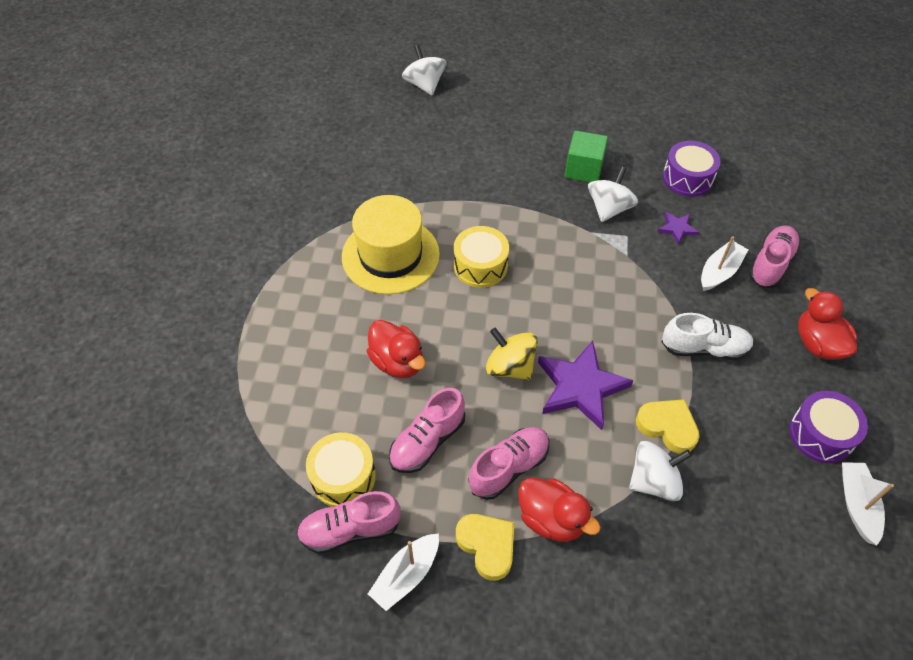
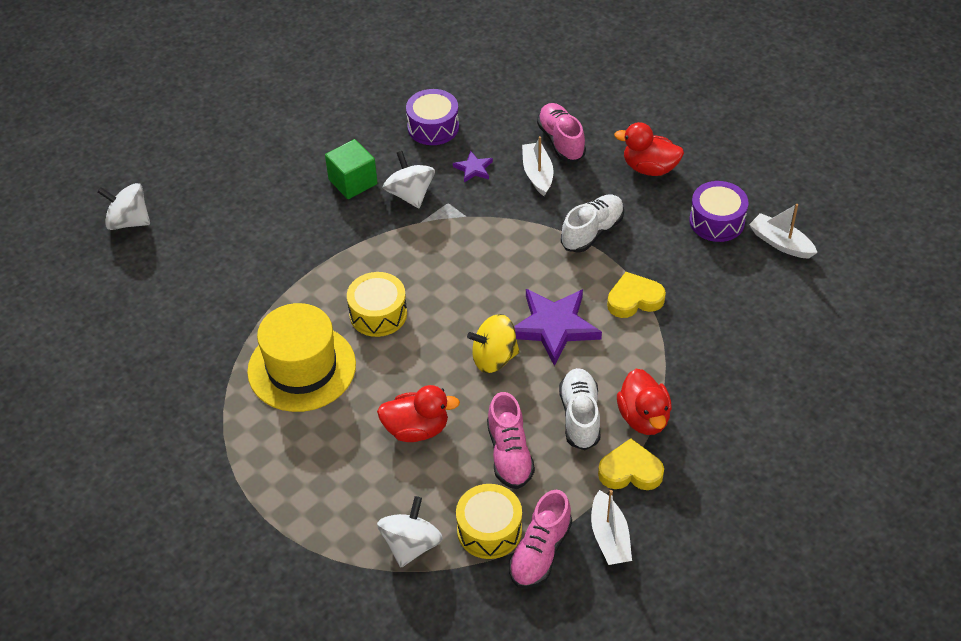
camera: 50 degrees left, 5 degrees down
(509, 468) = (580, 416): pink shoe -> white shoe
(551, 519) = (644, 418): red duck -> red duck turned 90 degrees clockwise
(654, 481) = (668, 338): white spinning top -> white spinning top (411, 545)

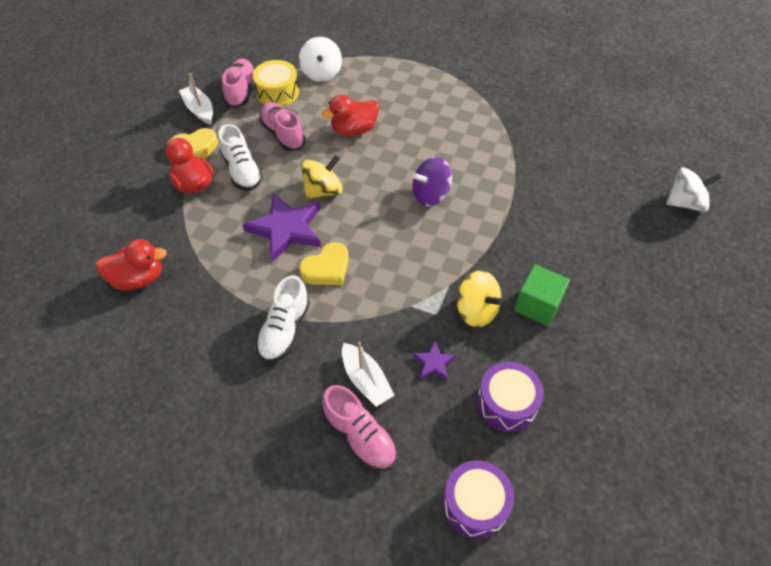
camera: 155 degrees right, 5 degrees up
(302, 368) = (458, 142): yellow hat -> none
(378, 314) = (431, 195): yellow drum -> purple spinning top
(410, 194) = (476, 310): white spinning top -> yellow spinning top
(634, 299) = (225, 274): yellow heart -> yellow heart (327, 268)
(649, 168) = (248, 433): red duck -> red duck (138, 278)
(717, 221) = (161, 386): purple drum -> purple drum (475, 504)
(780, 243) = (91, 382): white boat -> none

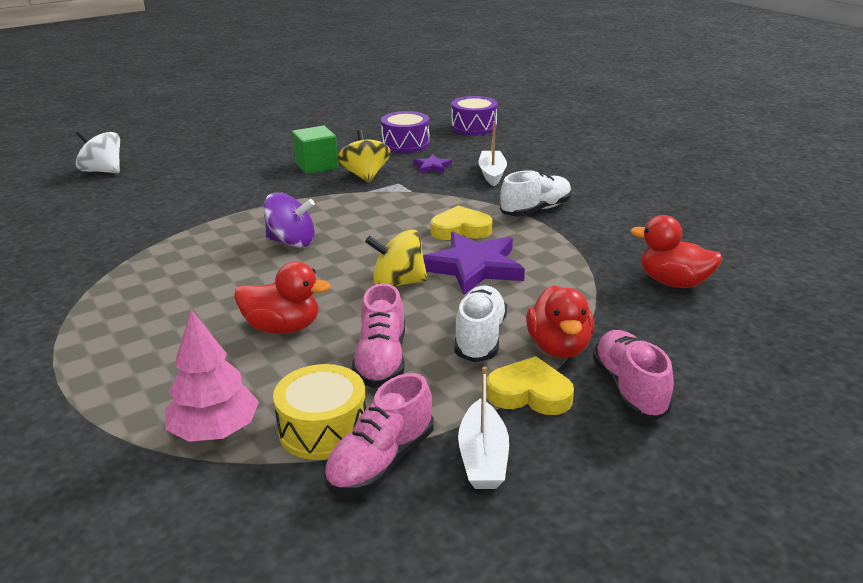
camera: 145 degrees left, 25 degrees down
(321, 73) = (215, 431): white spinning top -> pink tree
(360, 436) = (521, 158): pink shoe -> pink shoe (629, 389)

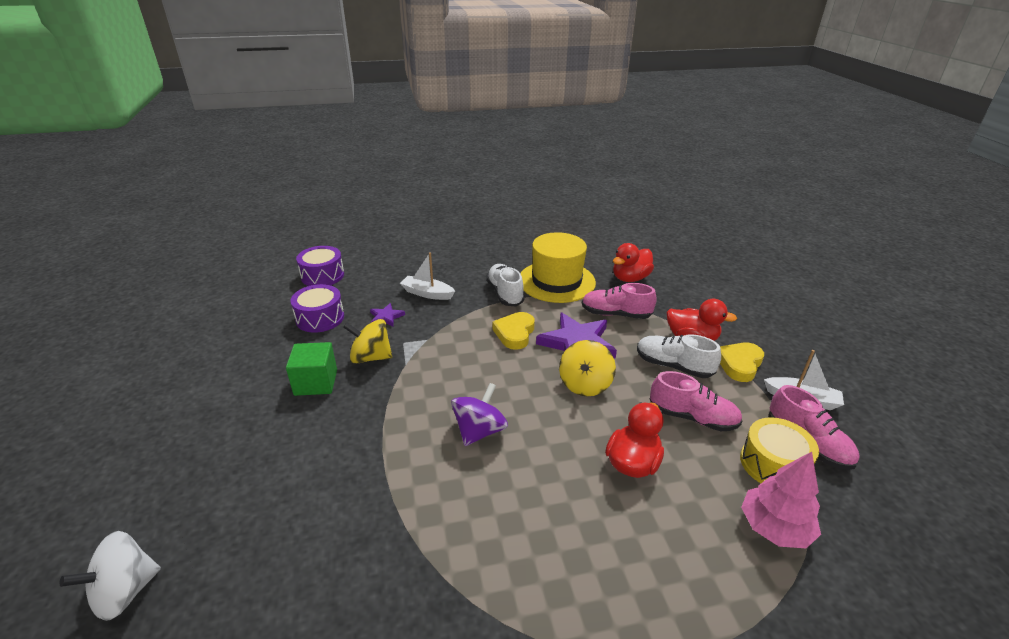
camera: 70 degrees left, 5 degrees up
(600, 234) = (556, 281): none -> yellow hat
(629, 389) = (738, 329): pink shoe -> pink shoe (615, 314)

